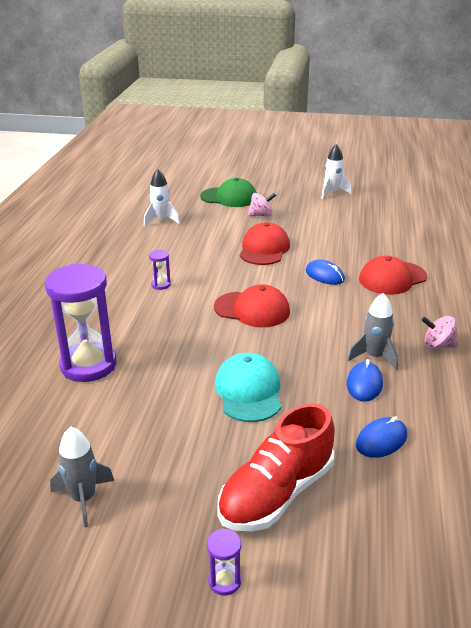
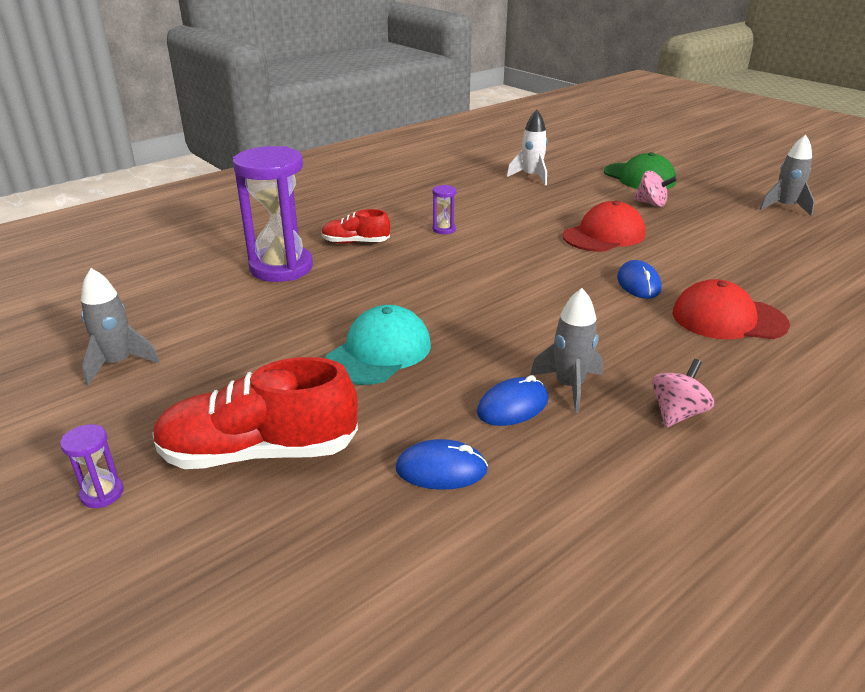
camera: 40 degrees right, 0 degrees up
(113, 321) = (355, 242): none -> red shoe
(252, 309) = (500, 284): red cap -> none
(332, 192) = (785, 207): white rocket -> grey rocket
(438, 345) = (677, 413): pink spinning top -> pink spinning top turned 75 degrees clockwise

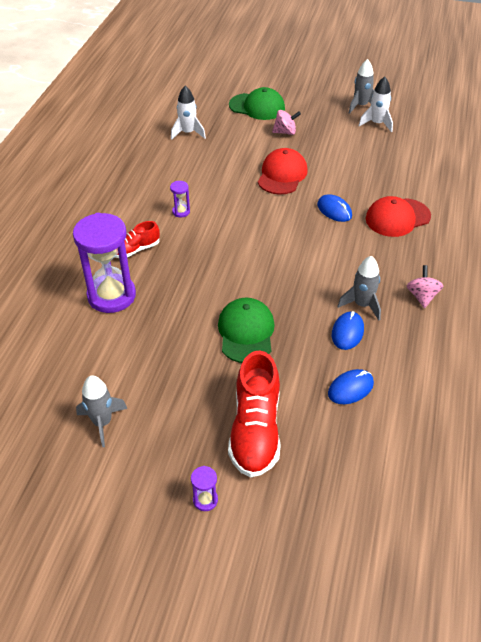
camera: 35 degrees left, 15 degrees up
(259, 452) = (255, 430): red shoe -> red shoe turned 45 degrees counterclockwise
(379, 352) = (246, 332): turquoise cap -> green cap
(792, 227) = (377, 124): none -> white rocket

